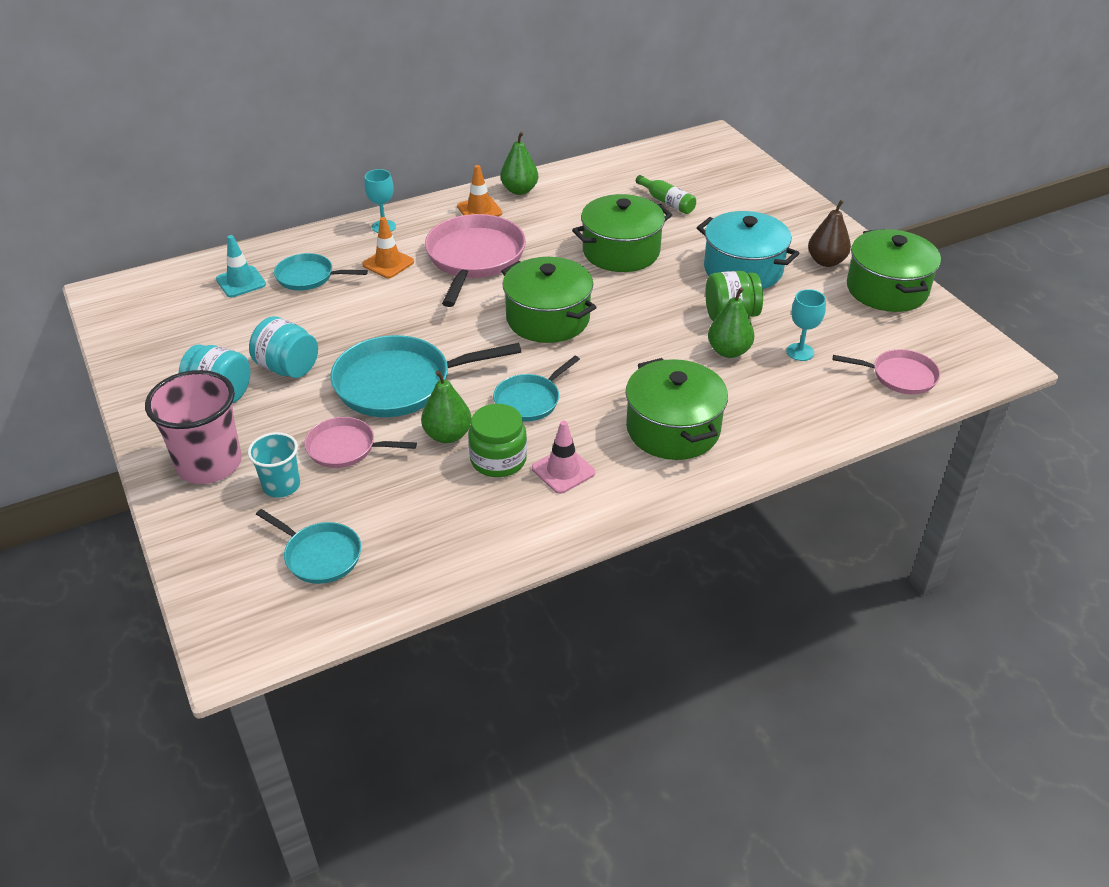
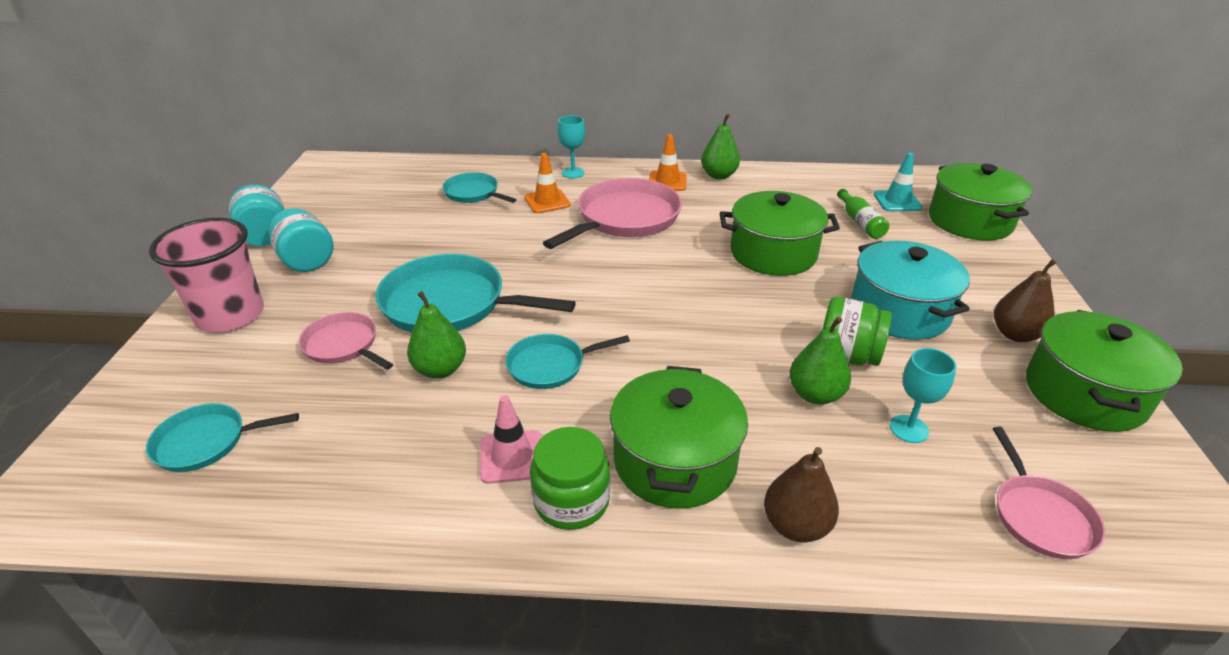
camera: 30 degrees right, 5 degrees down
(241, 282) = (420, 182): turquoise traffic cone -> turquoise traffic cone (897, 201)
(281, 485) = (256, 358): turquoise cup -> none
(288, 368) = (378, 258): turquoise jar -> turquoise jar (265, 237)
(320, 555) = (206, 442): turquoise pan -> turquoise pan turned 105 degrees clockwise
(498, 460) = (460, 415): green jar -> green jar (571, 501)
(548, 318) = (643, 292): green pot -> green pot (970, 221)
(773, 436) = (796, 525): none -> brown pear
(900, 376) = (1040, 516): pink pan -> pink pan turned 45 degrees clockwise

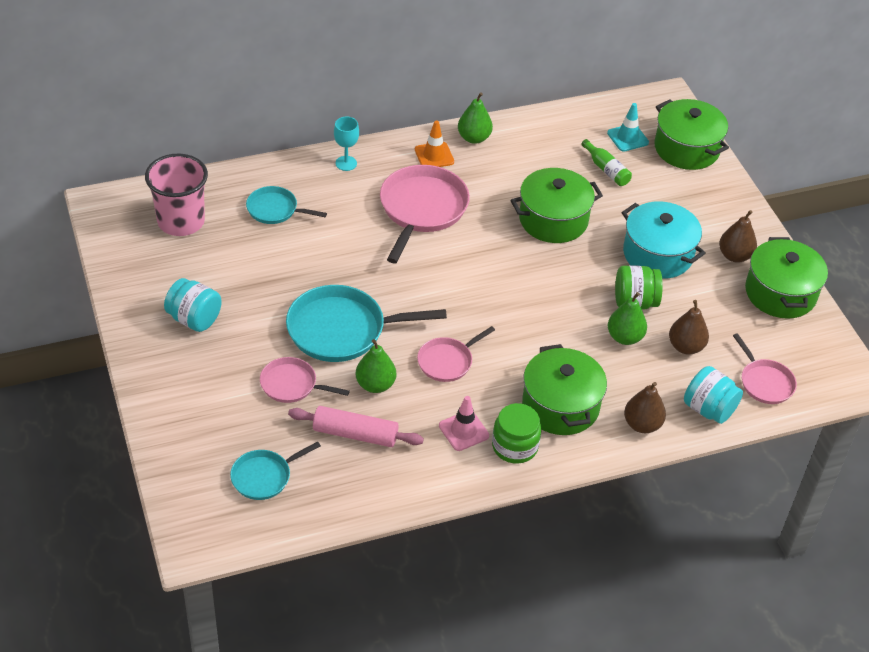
camera: 25 degrees left, 10 degrees up
(230, 315) = (183, 384): pink cup -> pink cup (181, 221)
(265, 237) = (134, 303): turquoise jar -> turquoise jar (708, 409)
(366, 421) = (355, 434): none -> pink rolling pin
(547, 201) = (345, 204): orange traffic cone -> none
(550, 365) = (447, 361): turquoise pan -> pink pan
(909, 429) = (685, 347): turquoise goblet -> brown pear

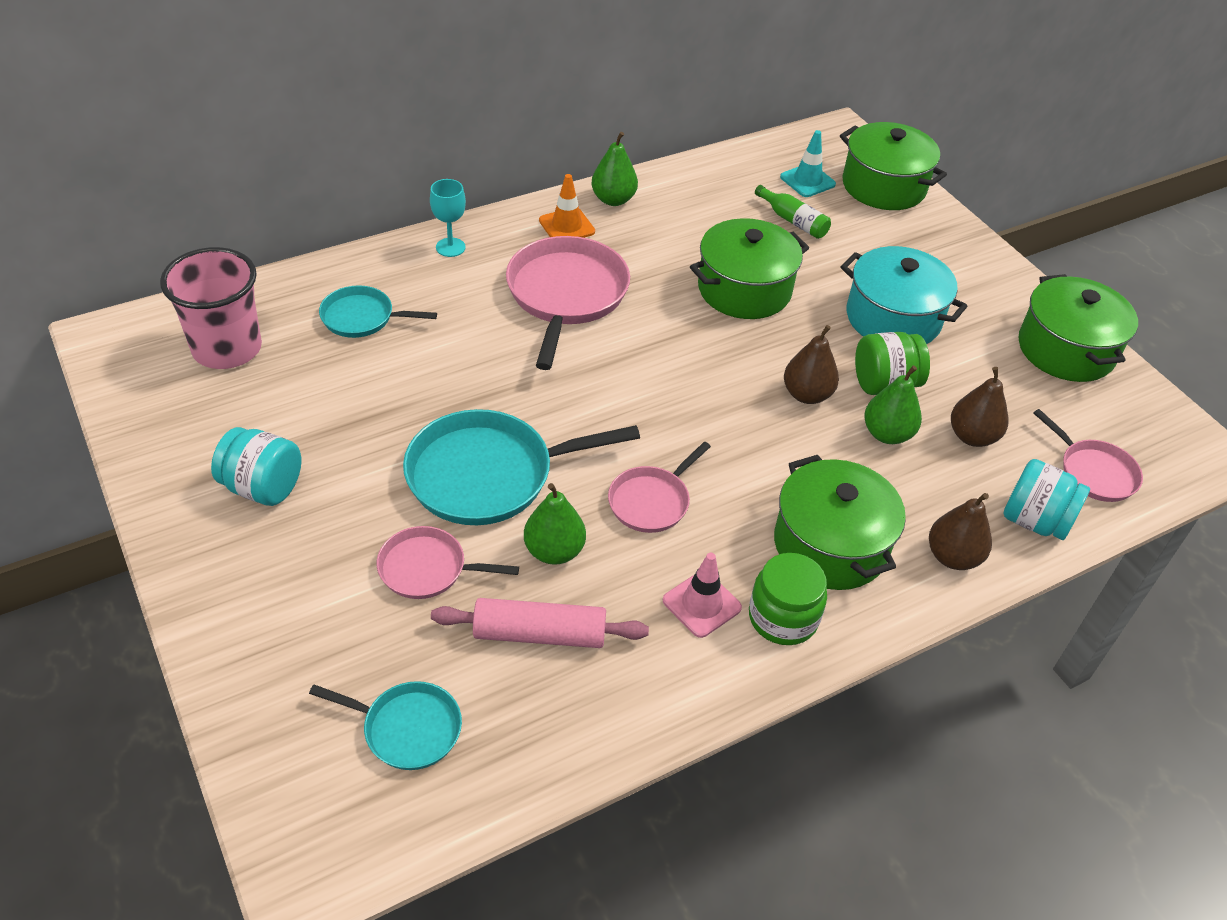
camera: 10 degrees left, 0 degrees up
(264, 477) = (407, 728): turquoise pan -> turquoise pan turned 120 degrees counterclockwise
(734, 256) = (990, 309): brown pear -> brown pear (807, 394)

